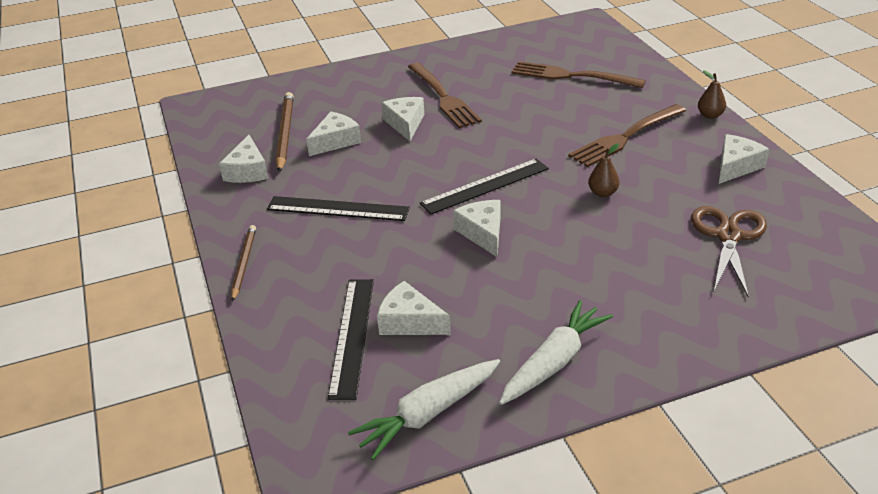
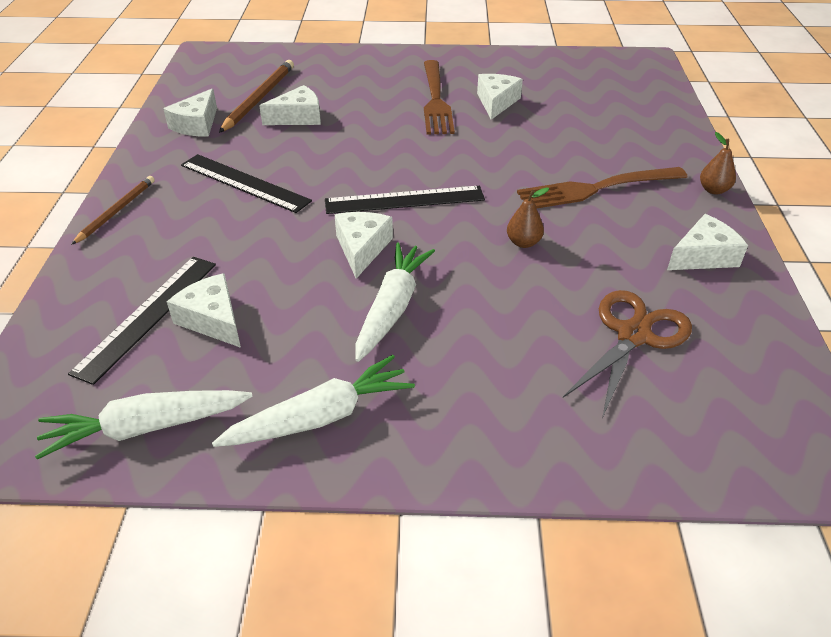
camera: 20 degrees right, 5 degrees up
(405, 124) = (377, 117): white cheese -> white cheese (496, 102)
(543, 270) = (392, 308): none -> white carrot
(572, 76) = (586, 110): brown fork -> none

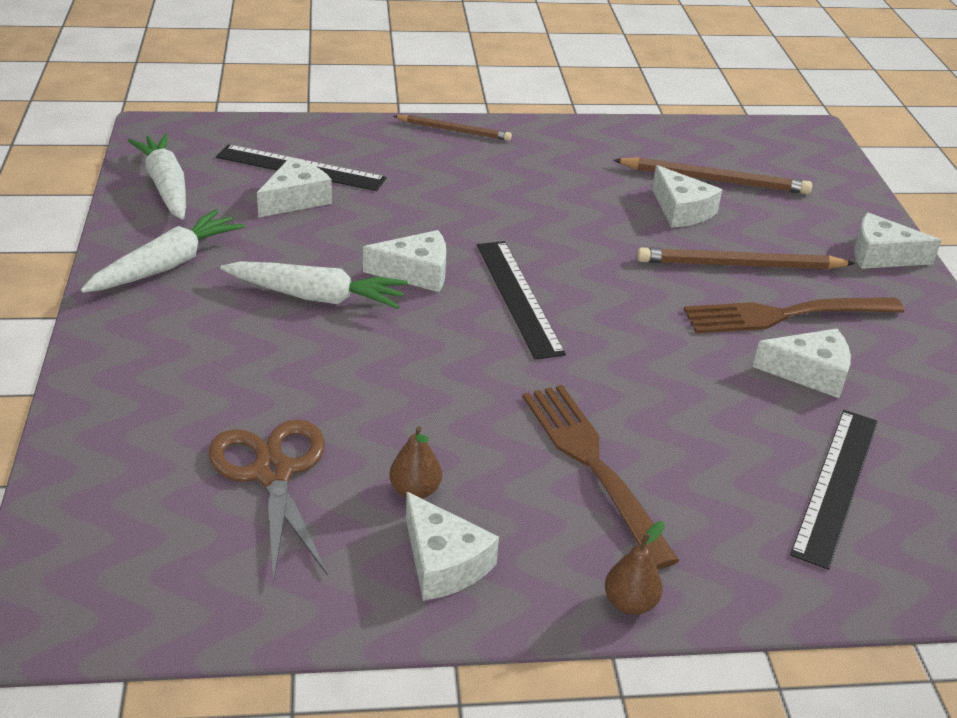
camera: 80 degrees right, 5 degrees down
(197, 124) = (634, 149): white cheese -> white cheese (882, 255)
(244, 183) = (524, 190): black ruler -> black ruler (836, 484)
(320, 417) = (167, 265): white carrot -> white carrot turned 105 degrees counterclockwise
(375, 106) = (740, 265): none -> brown pencil
(523, 242) = (447, 390): brown pear -> brown pear (415, 490)
(633, 335) = (272, 473): brown scissors -> brown scissors turned 135 degrees counterclockwise

